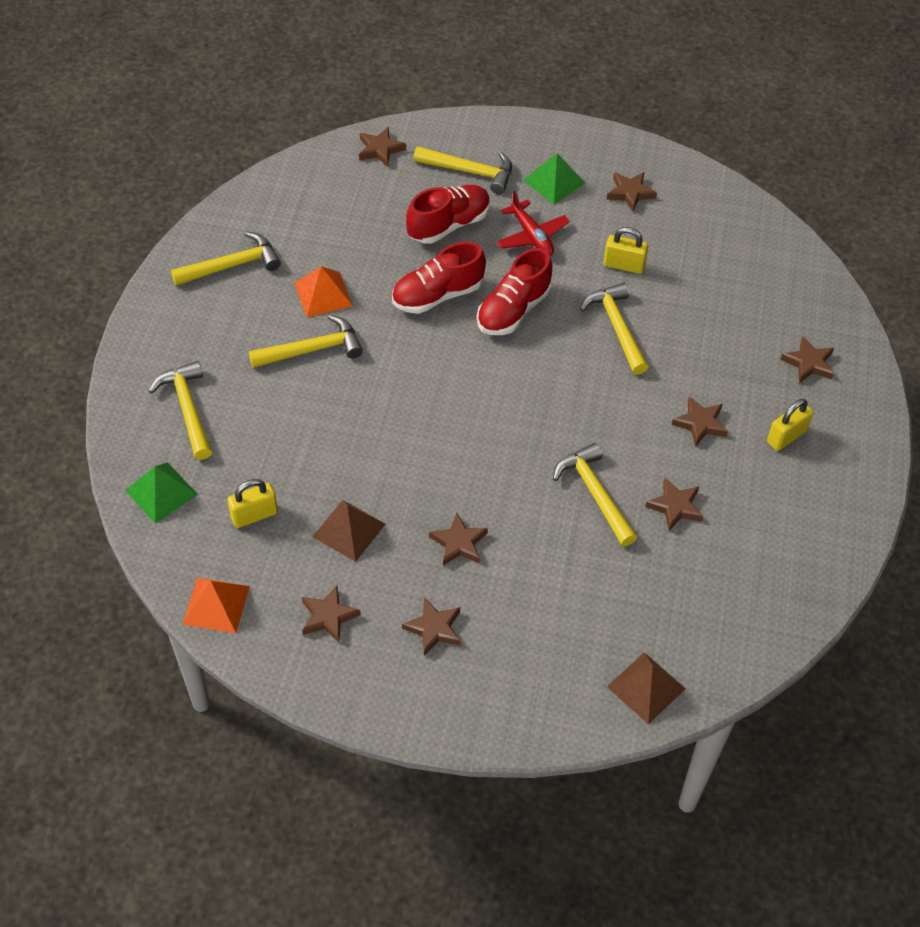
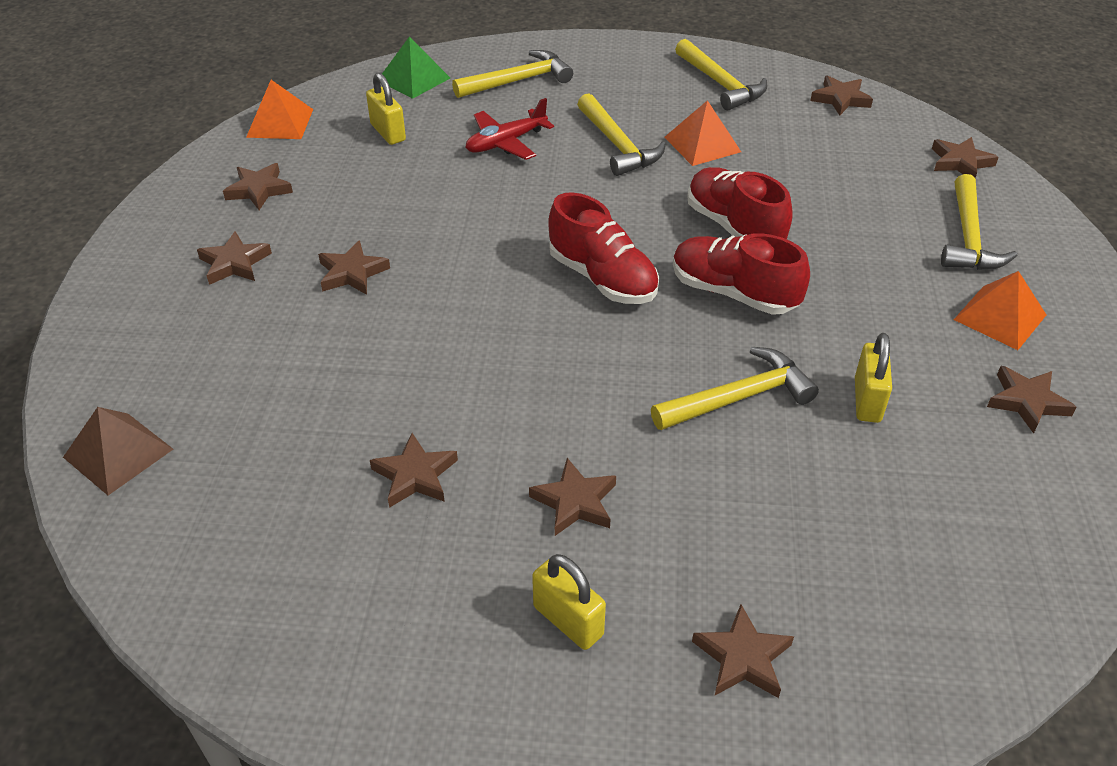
camera: 85 degrees right, 10 degrees down
(276, 194) = (840, 99): none -> brown star
(349, 530) = (370, 192): brown pyramid -> none
(448, 225) = (860, 226): red shoe -> red shoe (602, 278)
(531, 236) = (878, 301): red plane -> red plane (506, 143)
(554, 181) = (1000, 317): green pyramid -> orange pyramid
(594, 493) = (433, 388): yellow hammer -> none

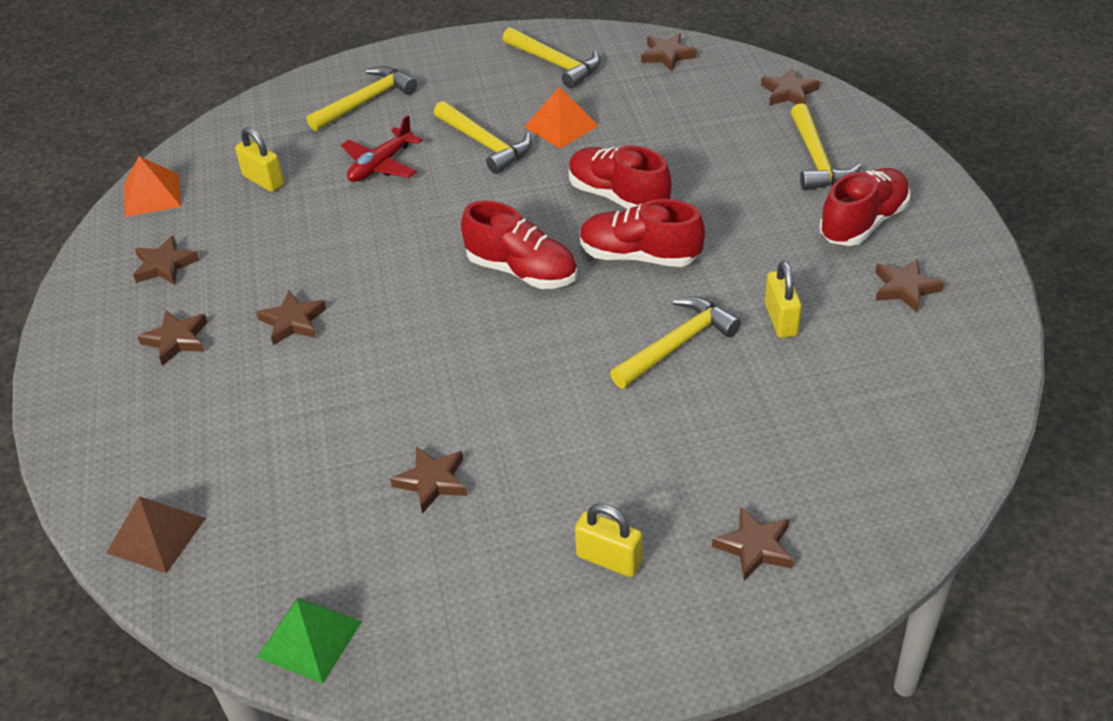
camera: 15 degrees left, 0 degrees up
(413, 79) = (263, 121): green pyramid -> green pyramid (309, 639)
(575, 502) = (576, 465): brown star -> none
(1000, 317) = (863, 223): orange pyramid -> red shoe

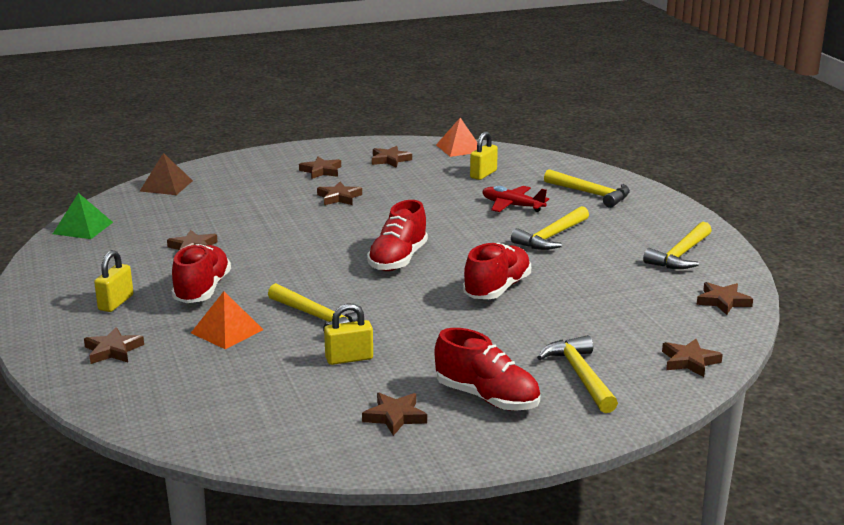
camera: 80 degrees right, 20 degrees down
(561, 126) = (587, 262): orange pyramid -> orange pyramid (227, 331)
(639, 256) = (422, 300): red shoe -> red shoe (202, 290)
(817, 160) = (580, 375): yellow hammer -> yellow hammer turned 90 degrees clockwise

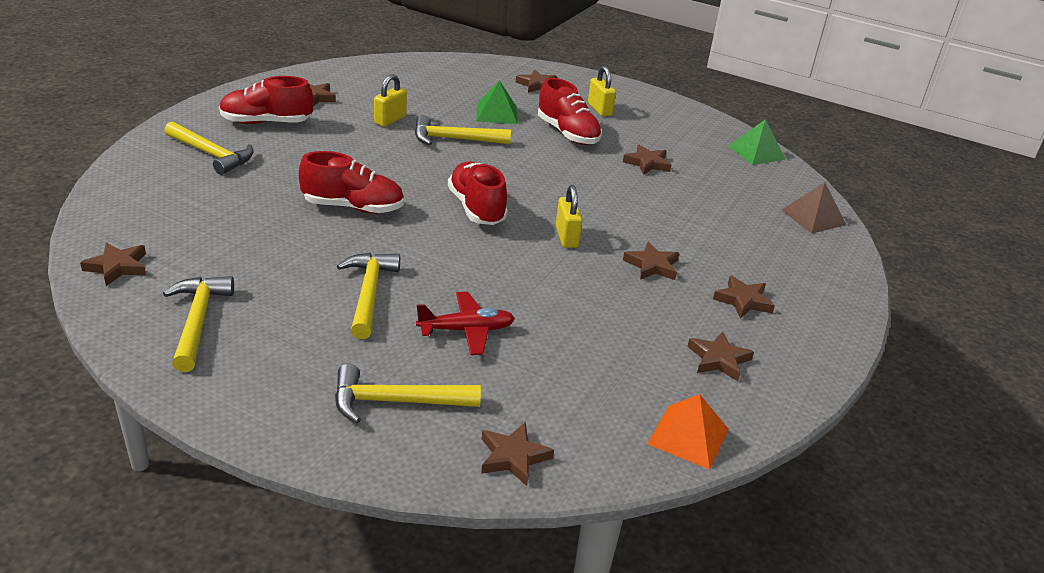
camera: 135 degrees right, 10 degrees up
(227, 331) = (496, 113): orange pyramid -> green pyramid
(483, 174) = (575, 382): yellow padlock -> yellow padlock (566, 237)
(497, 289) = (353, 207): red shoe -> red shoe turned 75 degrees counterclockwise
(689, 361) = (126, 191): brown star -> brown star (513, 457)

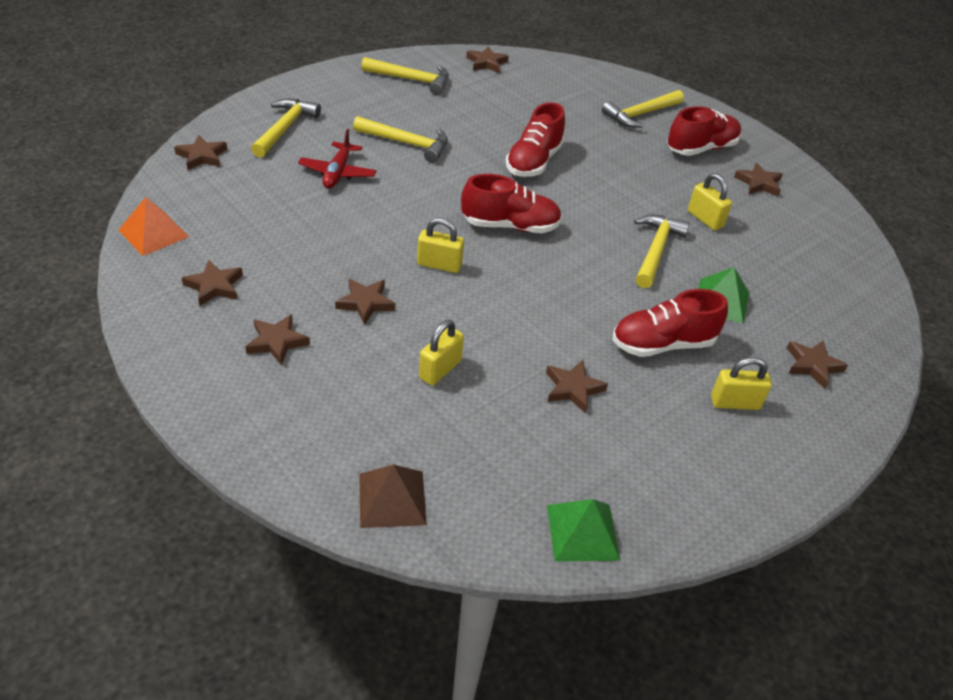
camera: 110 degrees right, 10 degrees up
(266, 122) = (701, 148): red shoe -> red shoe turned 45 degrees clockwise
(687, 217) = (440, 369): none -> yellow padlock

